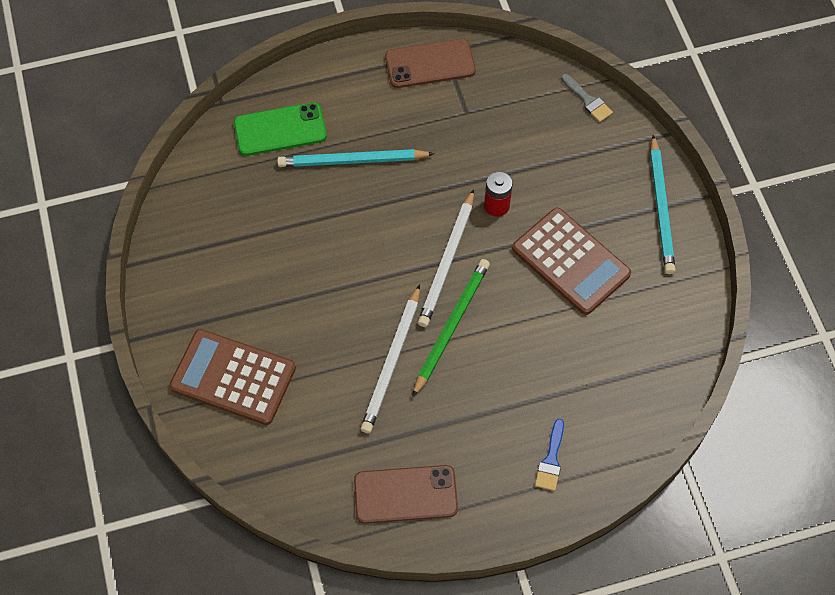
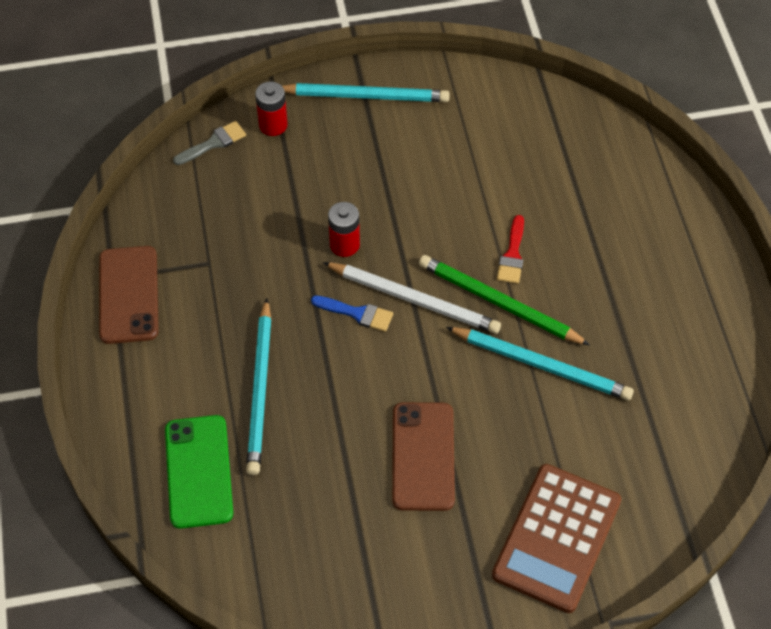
camera: 85 degrees left, 5 degrees down
(392, 362) = (542, 365): white pencil -> turquoise pencil
(405, 494) = (703, 363): brown phone -> brown phone (423, 456)
(502, 335) = (512, 255): none -> red brush
(551, 460) = (661, 226): blue brush -> blue brush (357, 313)
(571, 261) = (425, 183): brown calculator -> none
(615, 141) = (273, 125): none -> red battery

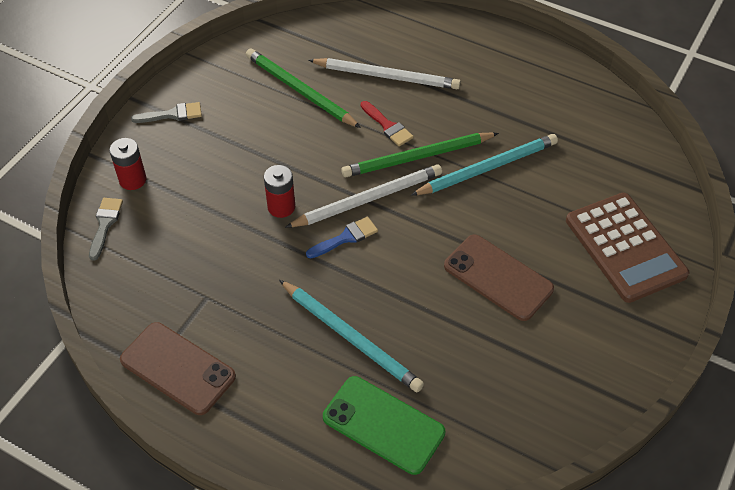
camera: 50 degrees left, 5 degrees down
(365, 96) = (172, 114): turquoise pencil -> grey brush
(485, 161) = (300, 91): none -> green pencil
(572, 211) = (387, 76): none -> white pencil

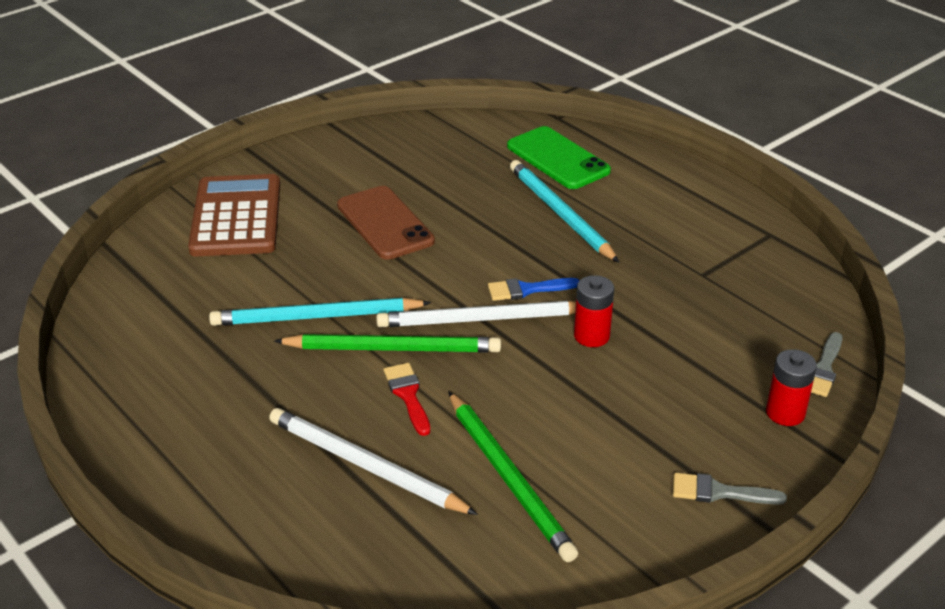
camera: 160 degrees left, 15 degrees down
(177, 368) = (741, 228): brown phone -> none

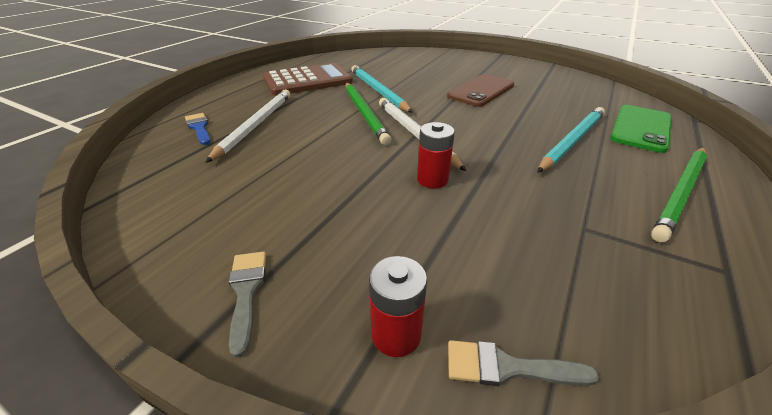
camera: 70 degrees right, 0 degrees up
(236, 217) = (443, 61): brown calculator -> brown calculator (307, 81)
(408, 395) = (323, 125): red brush -> none
(509, 478) = (251, 172): green pencil -> green pencil (681, 193)
(527, 290) = (463, 144): blue brush -> blue brush (199, 128)

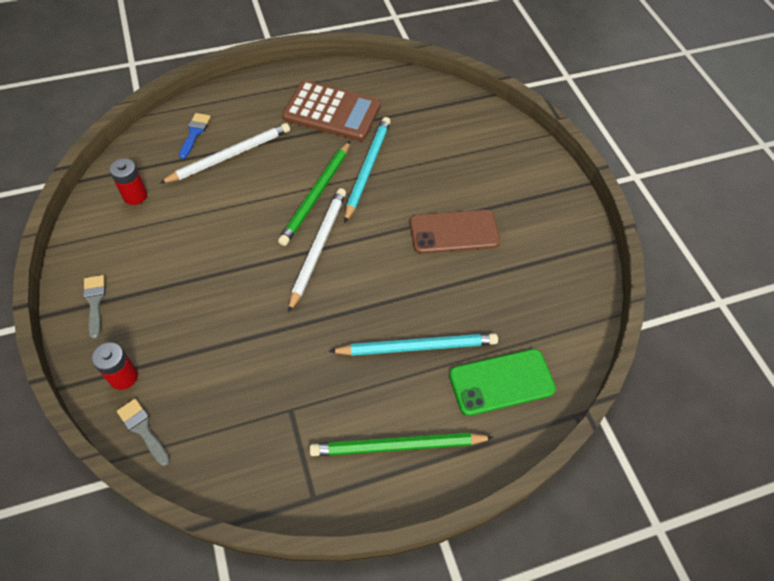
camera: 40 degrees right, 20 degrees up
(246, 292) = (95, 302): grey brush -> grey brush turned 45 degrees counterclockwise
(432, 179) = (265, 301): red battery -> red battery (135, 196)

